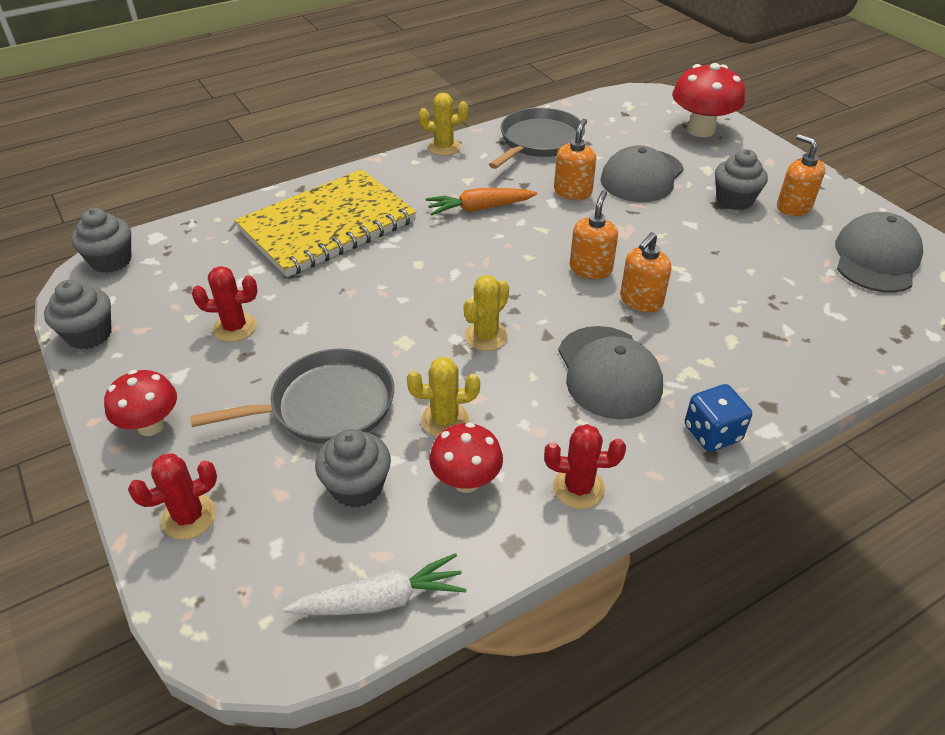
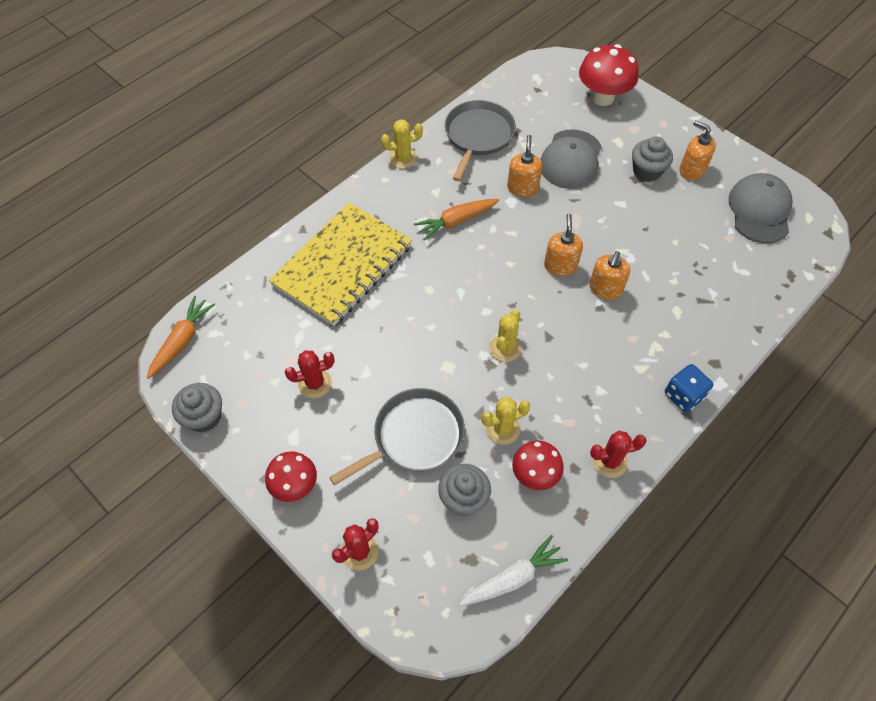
camera: 15 degrees left, 15 degrees up
(111, 261) = (182, 340): grey cupcake -> orange carrot
(608, 372) = (601, 360): grey cap -> none

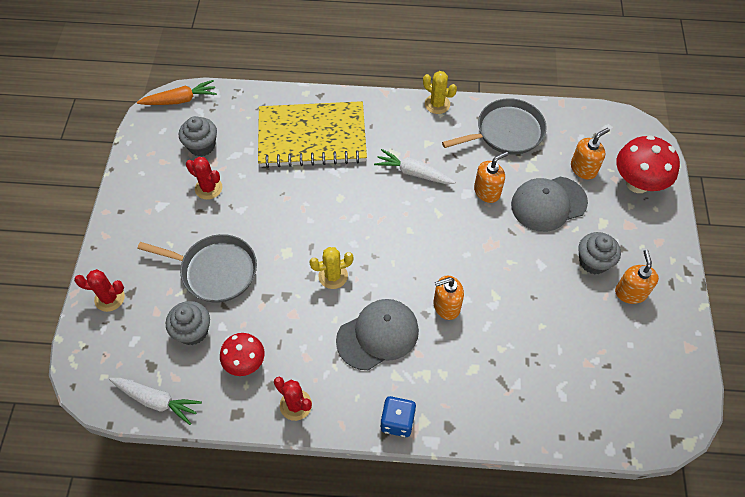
camera: 50 degrees right, 0 degrees up
(204, 417) = (137, 150): grey cupcake -> grey cupcake (202, 146)
(295, 486) = (128, 231): red mushroom -> none
(456, 221) = (413, 173): orange carrot -> white carrot
(502, 429) = (265, 318): yellow cactus -> none
(560, 265) = (439, 263): orange soap dispenser -> orange soap dispenser (583, 169)
(759, 210) = (641, 369): grey cap -> grey cap (378, 335)

